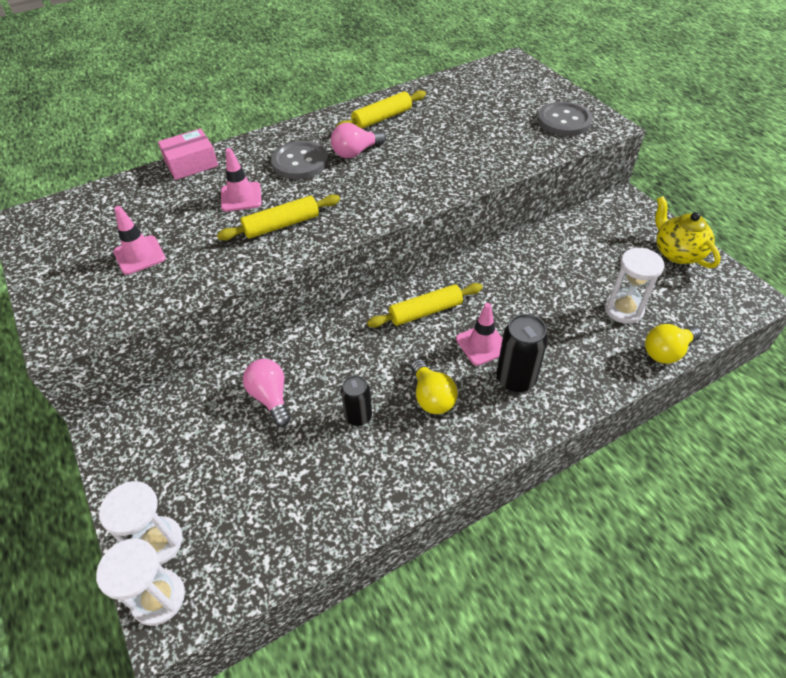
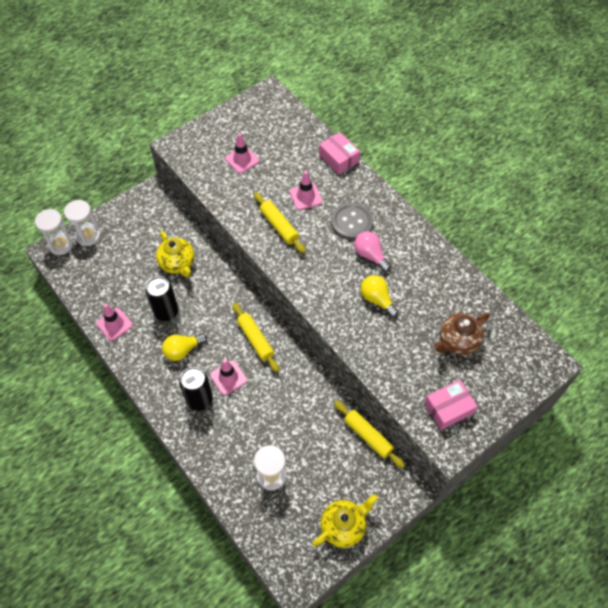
camera: 80 degrees right, 10 degrees up
(270, 397) = (177, 263): pink light bulb -> yellow teapot
(358, 416) = (166, 312): black can -> black can, size x1.53
(367, 495) = (114, 324): none -> pink traffic cone
(382, 118) = (422, 266): yellow rolling pin -> yellow rolling pin (368, 436)
(483, 107) = (458, 341): none -> brown teapot
(564, 121) = (448, 408): grey button -> pink box
(666, 352) = (231, 503): yellow light bulb -> yellow light bulb (377, 299)

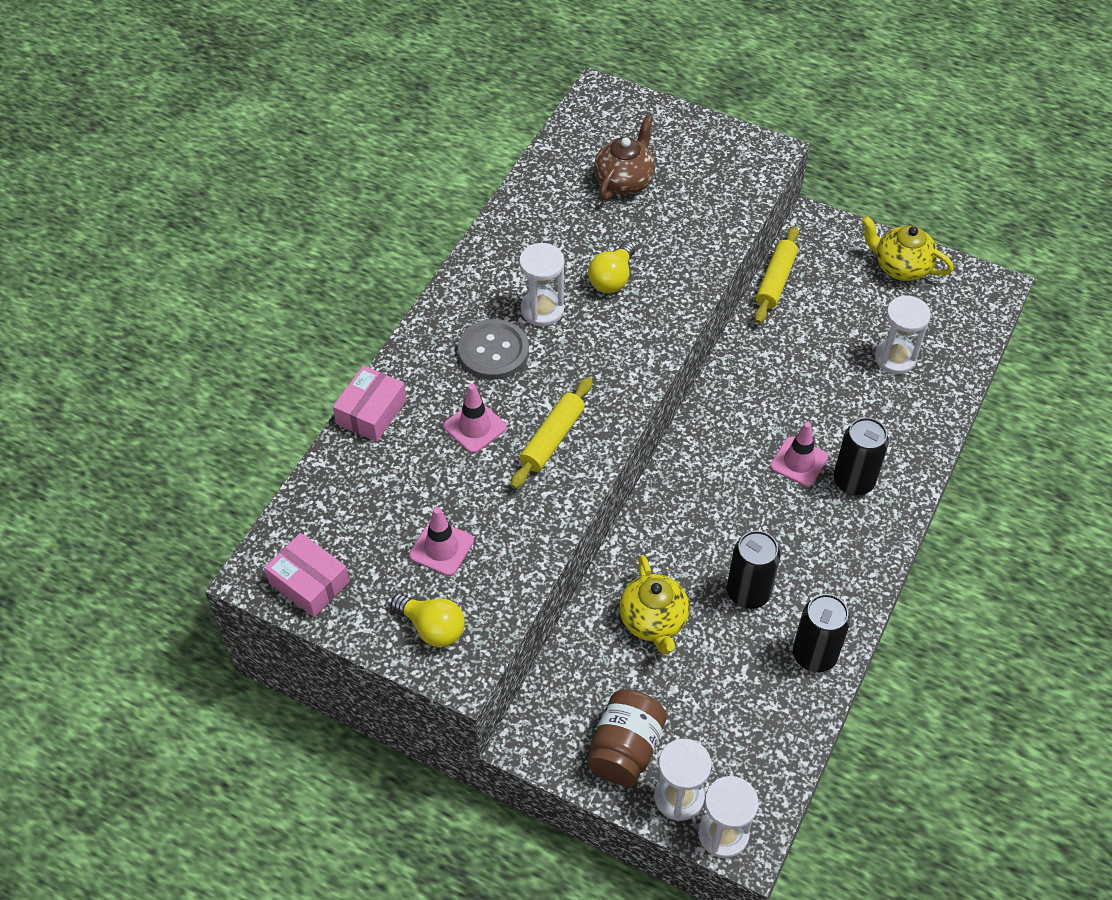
camera: 115 degrees left, 5 degrees down
(114, 324) = (814, 655): pink traffic cone -> black can
(123, 225) = (625, 749): none -> brown jar
(177, 263) = (653, 621): yellow teapot -> yellow teapot turned 135 degrees clockwise
(182, 350) = (795, 538): yellow light bulb -> yellow light bulb (432, 628)
(255, 339) = (720, 455): yellow rolling pin -> none
(370, 255) = (542, 310): pink light bulb -> white hourglass
(448, 408) = (723, 165): pink box -> pink box (309, 583)
(458, 341) = (624, 181): brown teapot -> brown teapot turned 90 degrees counterclockwise

